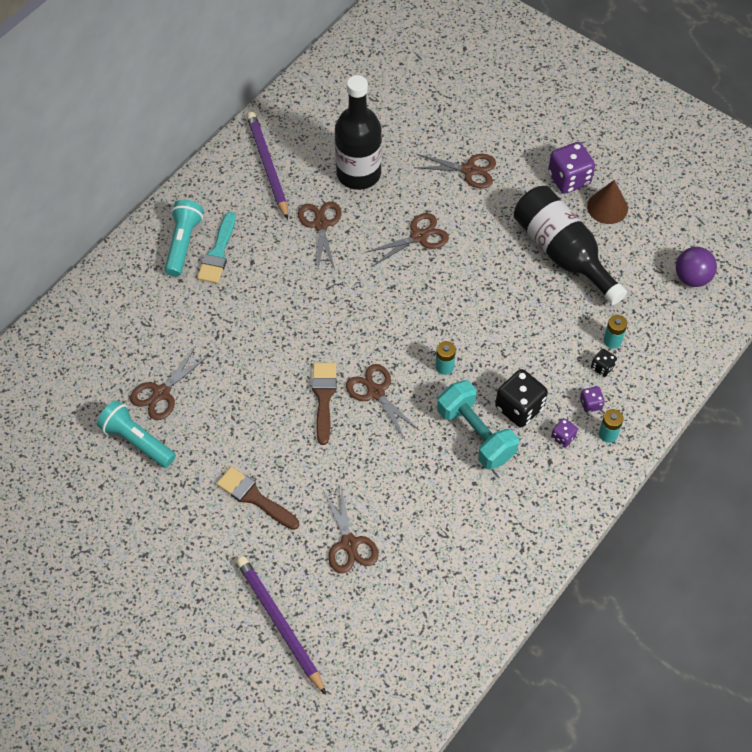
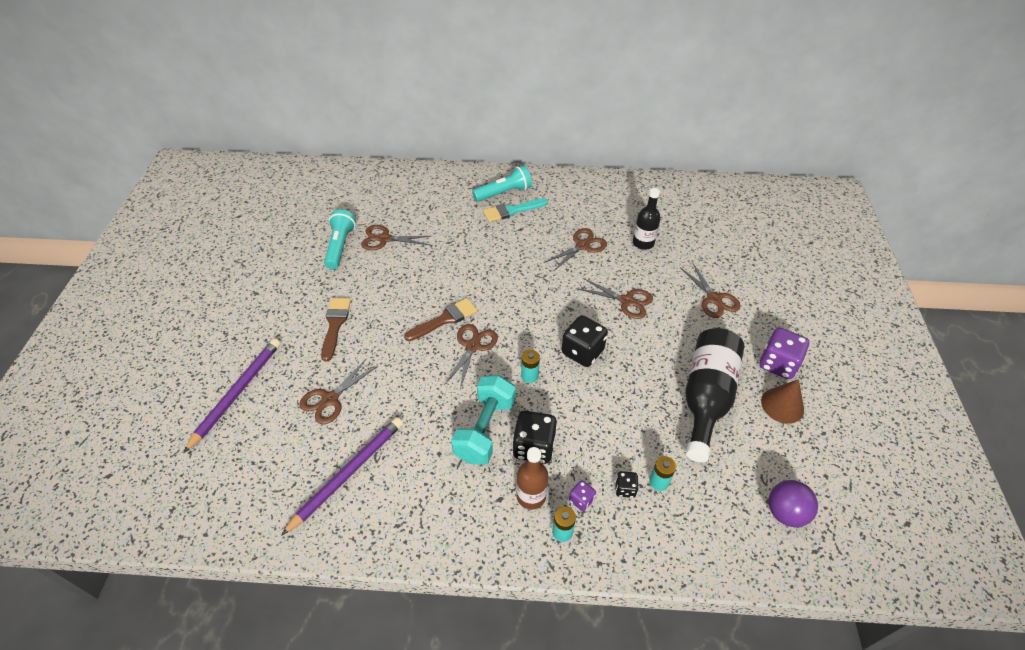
camera: 55 degrees right, 10 degrees down
(268, 166) = (600, 199): purple pencil -> purple pencil (348, 474)
(358, 174) = (643, 243): black bottle -> black bottle, size x0.58
(449, 309) = (582, 352): none -> black dice
(563, 437) = (531, 496): purple dice -> brown bottle

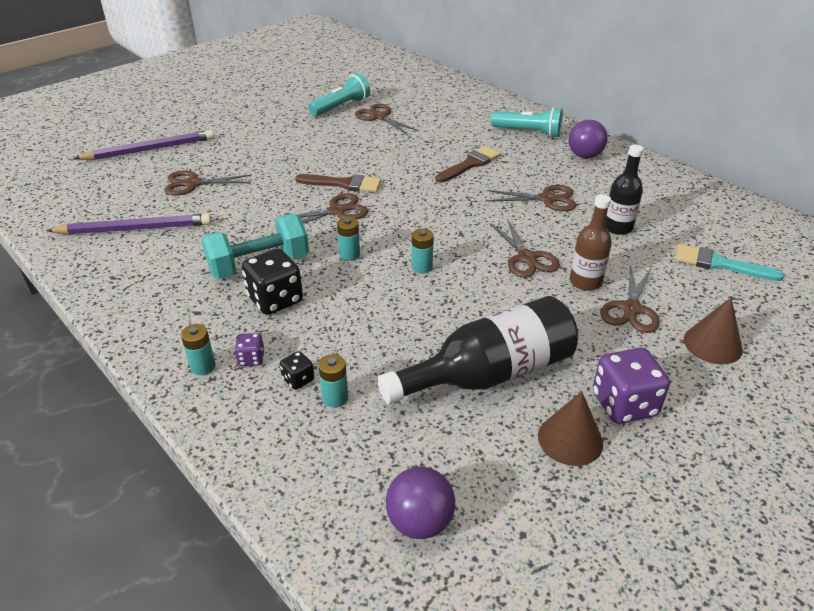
camera: 45 degrees right, 10 degrees down
(335, 325) = (264, 147): brown brush -> brown brush (470, 164)
(512, 211) = (516, 146): turquoise brush -> turquoise brush (719, 264)
(531, 496) = (220, 327): brown bottle -> brown bottle (585, 282)
(560, 194) = (584, 156): none -> purple ball
(582, 352) = (422, 267): black dice -> turquoise battery
(768, 294) = (712, 344): none -> brown cone

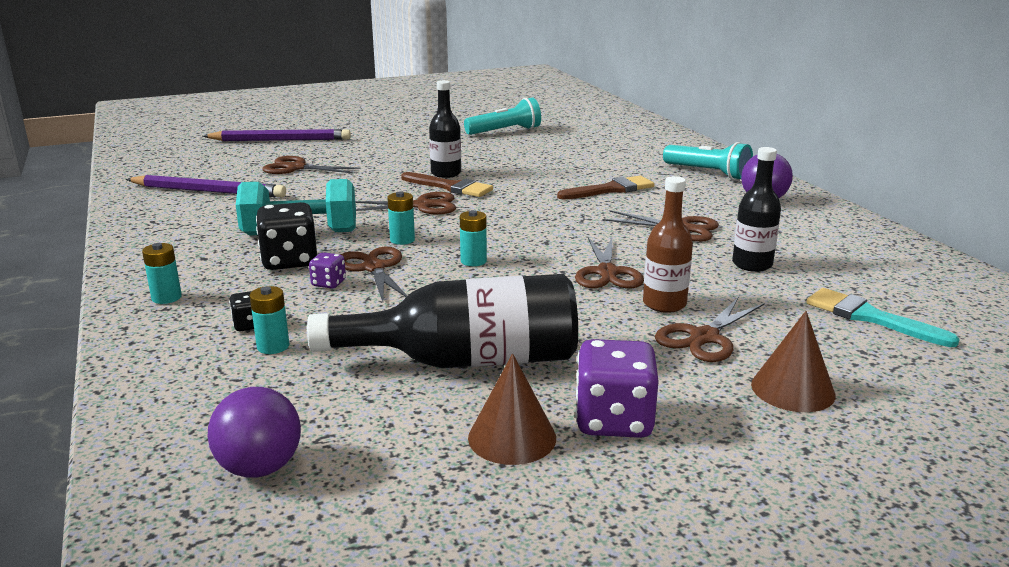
camera: 20 degrees right, 15 degrees down
(251, 359) = (219, 300): purple dice -> purple dice (328, 283)
(328, 168) = (446, 173): none -> black bottle
(379, 117) = (540, 143): brown scissors -> brown scissors (374, 268)

